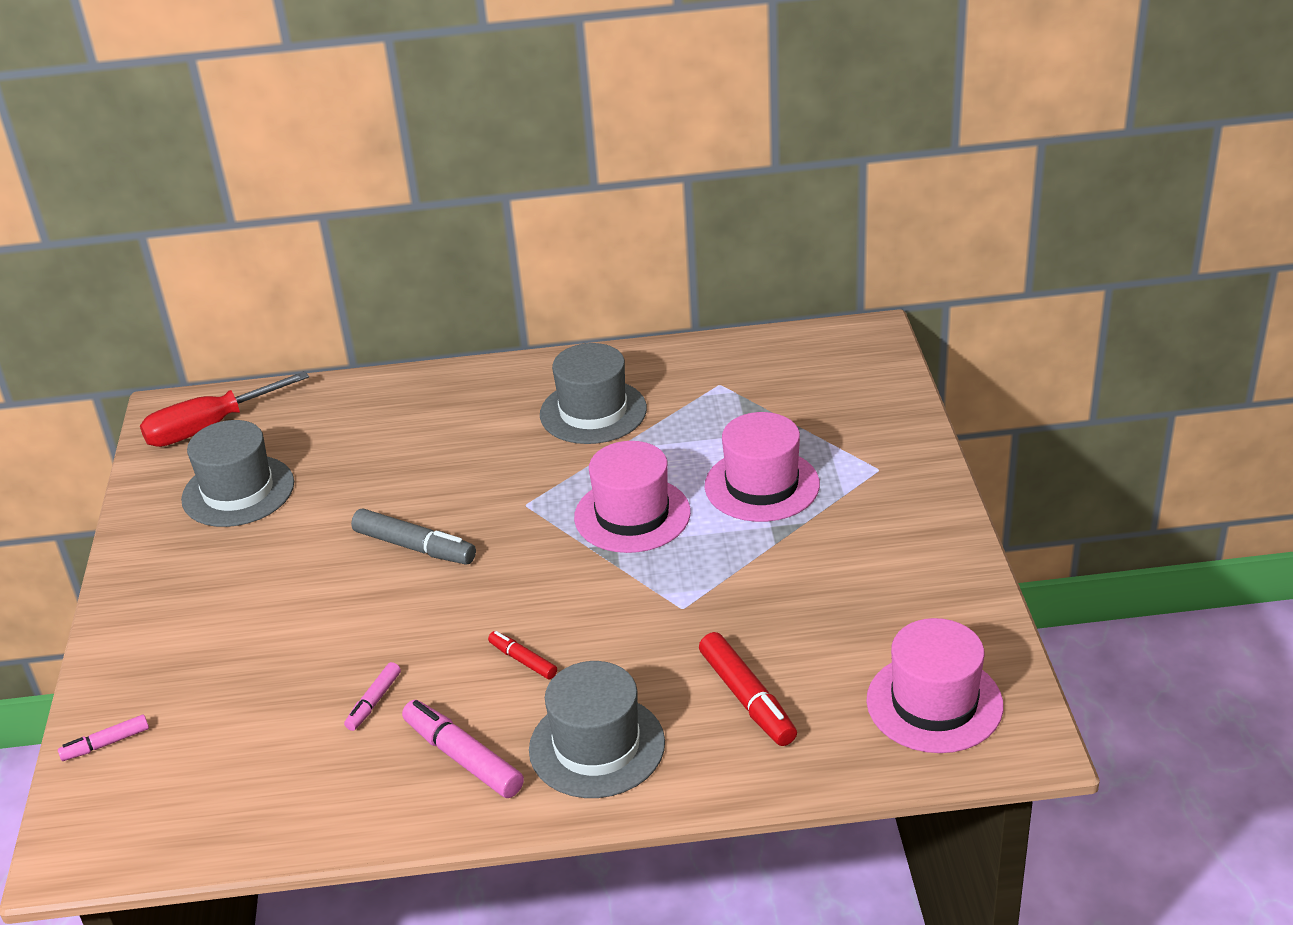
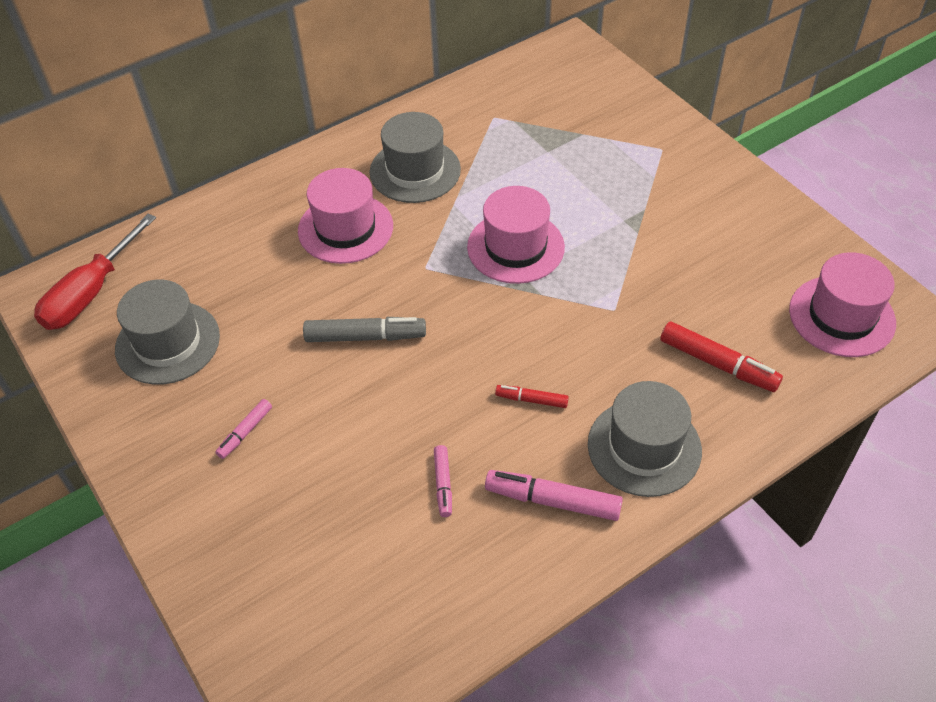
camera: 30 degrees left, 15 degrees up
(106, 744) = (241, 622): pink marker -> pink marker (245, 432)
(762, 485) = (591, 189): pink hat -> pink hat (345, 228)

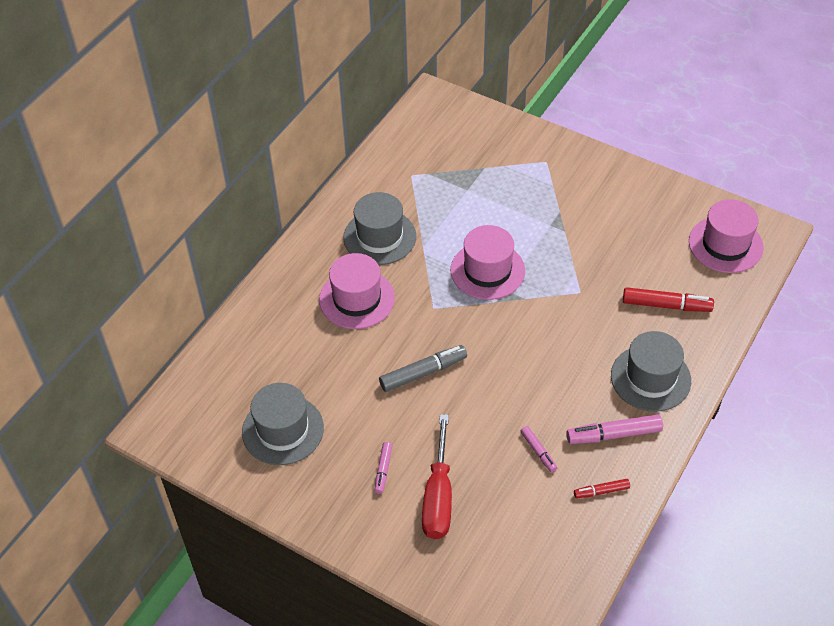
camera: 25 degrees left, 0 degrees up
(91, 293) = (196, 415): red screwdriver -> red screwdriver (438, 496)
(531, 400) = (562, 374): red marker -> red marker (601, 491)

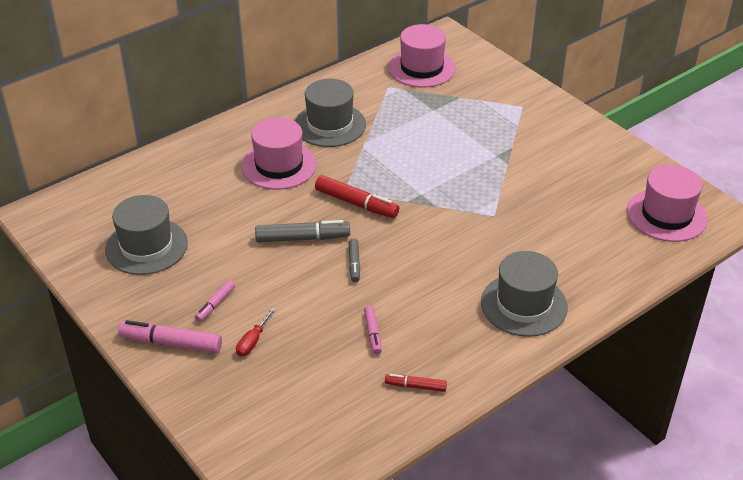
camera: 20 degrees right, 10 degrees down
(438, 496) = (253, 341): red screwdriver -> red screwdriver, size x0.47
(484, 385) = (354, 264): none -> grey marker
(487, 270) = (414, 175): pink hat -> pink hat (421, 68)
(613, 434) = (457, 341): pink marker -> pink marker (171, 343)
(666, 305) = (575, 249): red marker -> red marker (356, 203)

